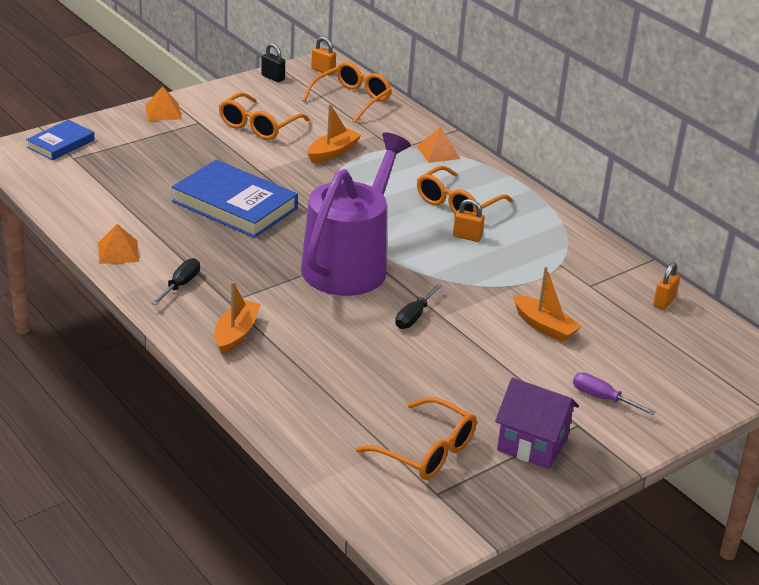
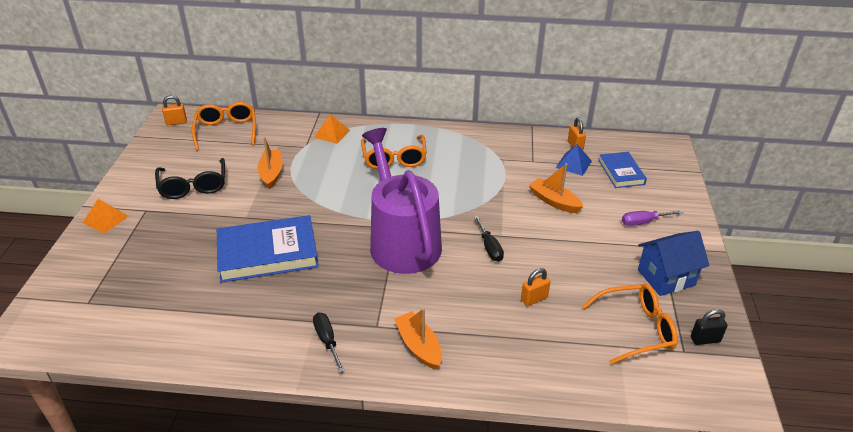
camera: 45 degrees left, 5 degrees up
(60, 144) = (58, 298): blue book -> blue book (621, 172)
(118, 252) = (243, 351): orange pyramid -> none
(259, 126) = (193, 186): orange glasses -> black glasses
(273, 77) = (149, 146): black padlock -> black padlock (705, 339)
(467, 237) = (432, 176): orange padlock -> orange padlock (534, 299)
(532, 445) = (666, 277): purple house -> blue house
(544, 326) = (554, 201): orange boat -> orange boat turned 135 degrees counterclockwise
(629, 314) = (573, 164): none -> blue pyramid

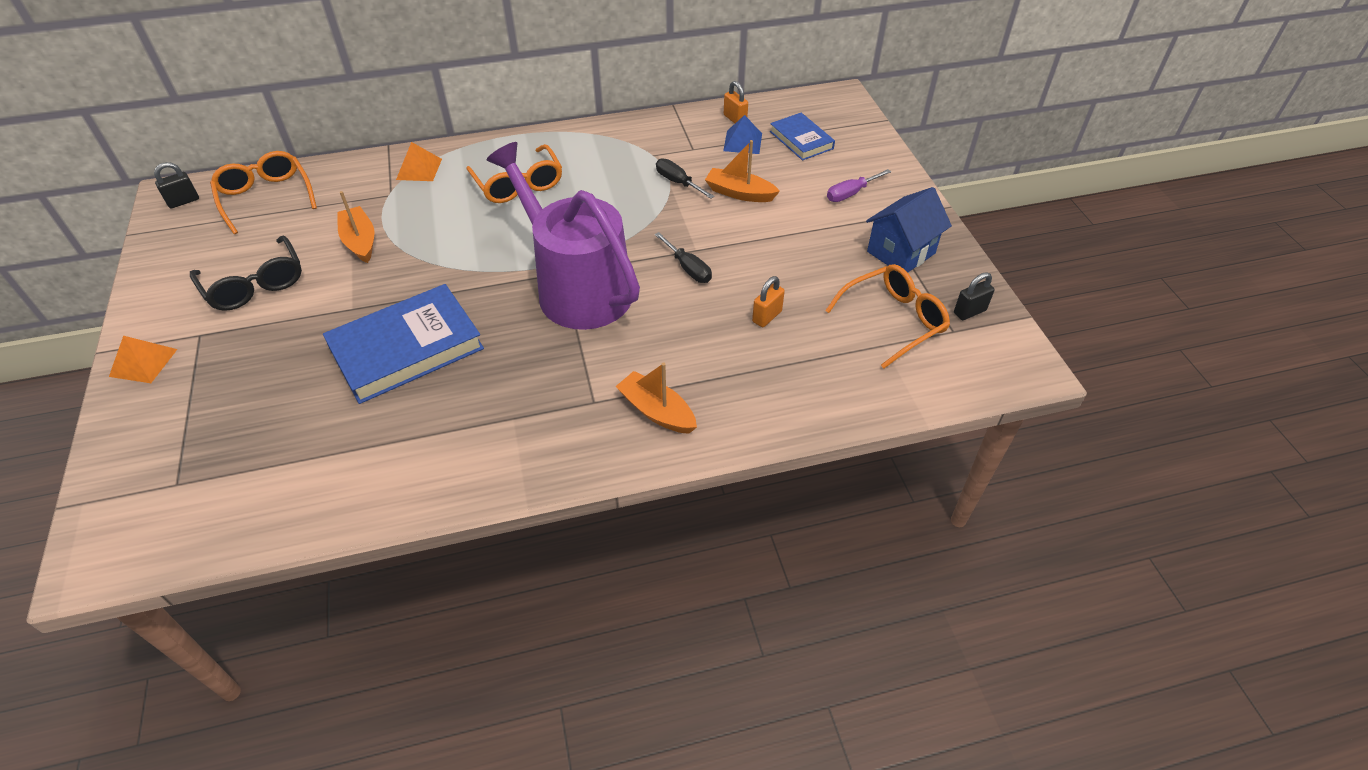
camera: 20 degrees left, 10 degrees up
(176, 122) = (183, 201): orange padlock -> black padlock
(327, 340) = (539, 438): black screwdriver -> black screwdriver (678, 182)

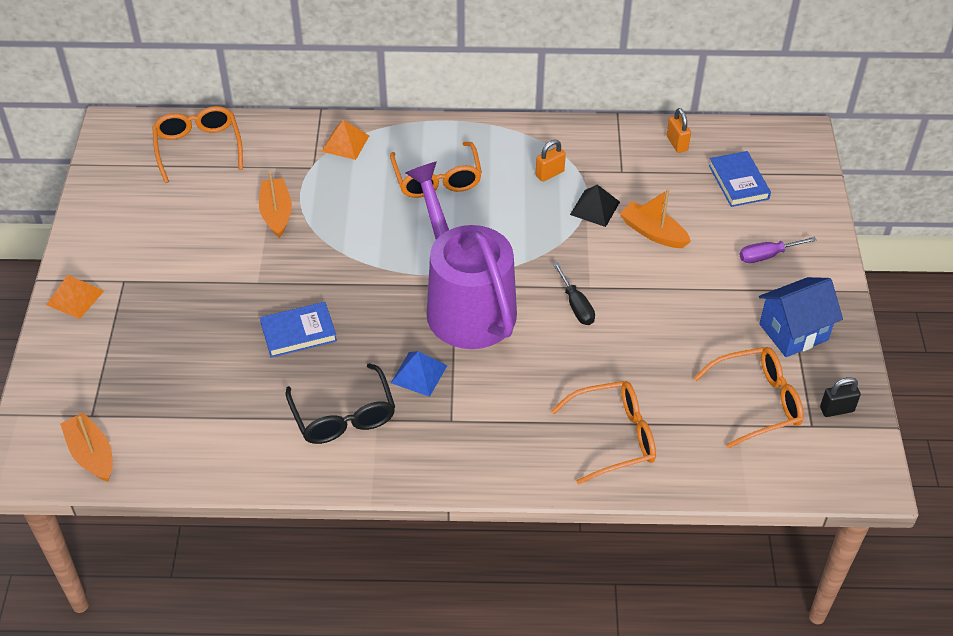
camera: 15 degrees right, 0 degrees up
(183, 201) = (124, 138): black padlock -> none
(254, 284) = (176, 239): black glasses -> black glasses (343, 415)
(406, 348) = (298, 332): blue book -> blue book, size x0.57
(657, 411) = (505, 442): orange boat -> orange boat (91, 454)
(678, 182) = (595, 208): black screwdriver -> black pyramid
(743, 142) = (676, 173): blue pyramid -> blue pyramid (419, 374)
(766, 383) = (613, 437): none -> orange glasses
(767, 316) = (635, 372): orange padlock -> orange padlock (549, 174)

